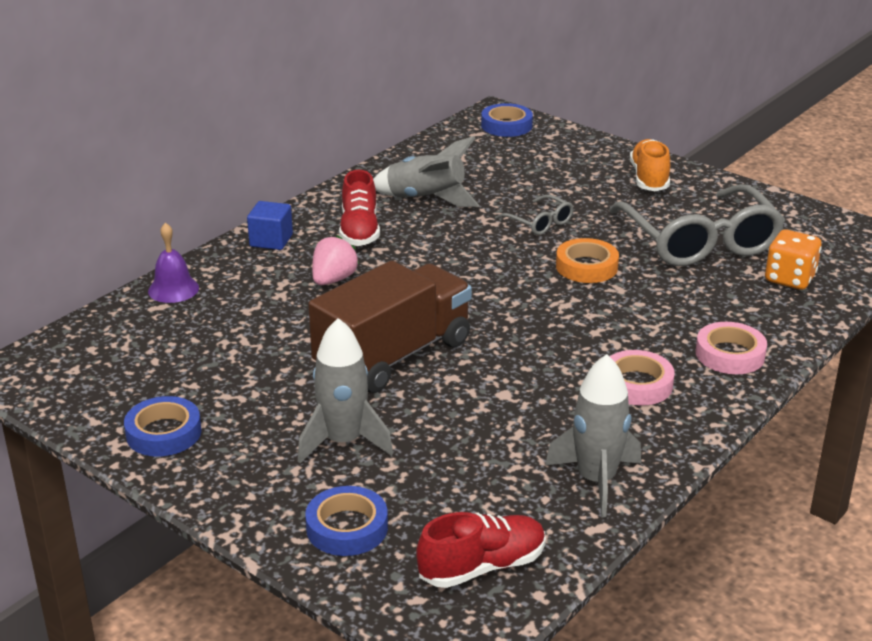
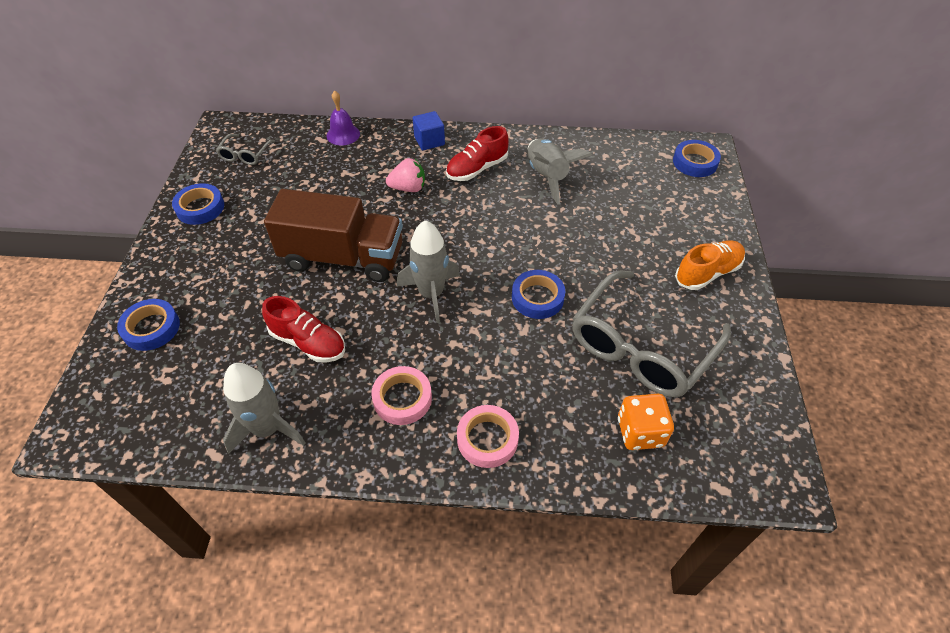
camera: 55 degrees right, 20 degrees up
(343, 441) = (236, 283): grey rocket -> grey rocket (431, 294)
(482, 567) = (142, 411): red shoe -> red shoe (308, 342)
(539, 222) = (574, 244): grey glasses -> grey glasses (245, 154)
(586, 267) = (537, 298): orange tape -> blue tape

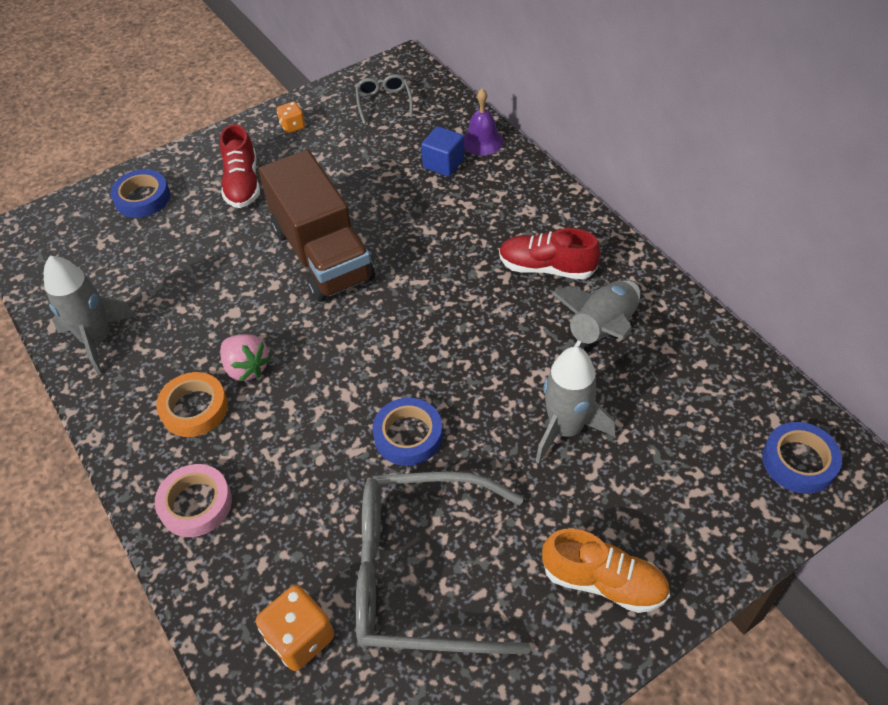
camera: 55 degrees right, 0 degrees up
(200, 208) = (292, 126): blue tape -> orange dice
(245, 154) = (384, 103): grey glasses -> grey glasses turned 105 degrees clockwise
(308, 342) = (205, 301): red shoe -> red shoe (243, 184)
(402, 398) = (194, 408): pink tape -> orange tape
(408, 188) = (459, 236): pink strawberry -> pink strawberry (246, 368)
(429, 141) = (546, 205): blue cube -> blue cube (443, 163)
(431, 294) = (336, 346): grey rocket -> grey rocket (565, 429)

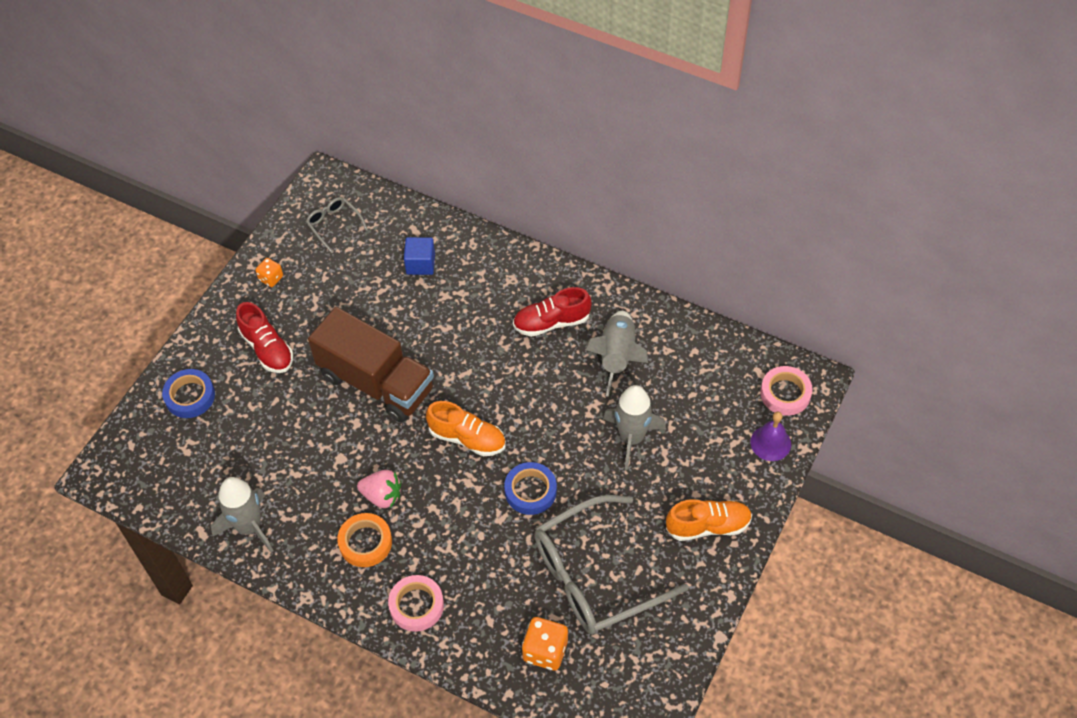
camera: 30 degrees left, 5 degrees up
(377, 348) = (467, 438): none -> orange shoe
(482, 141) = (439, 231): purple bell -> purple bell (770, 443)
(799, 461) = (785, 393): blue tape -> pink tape

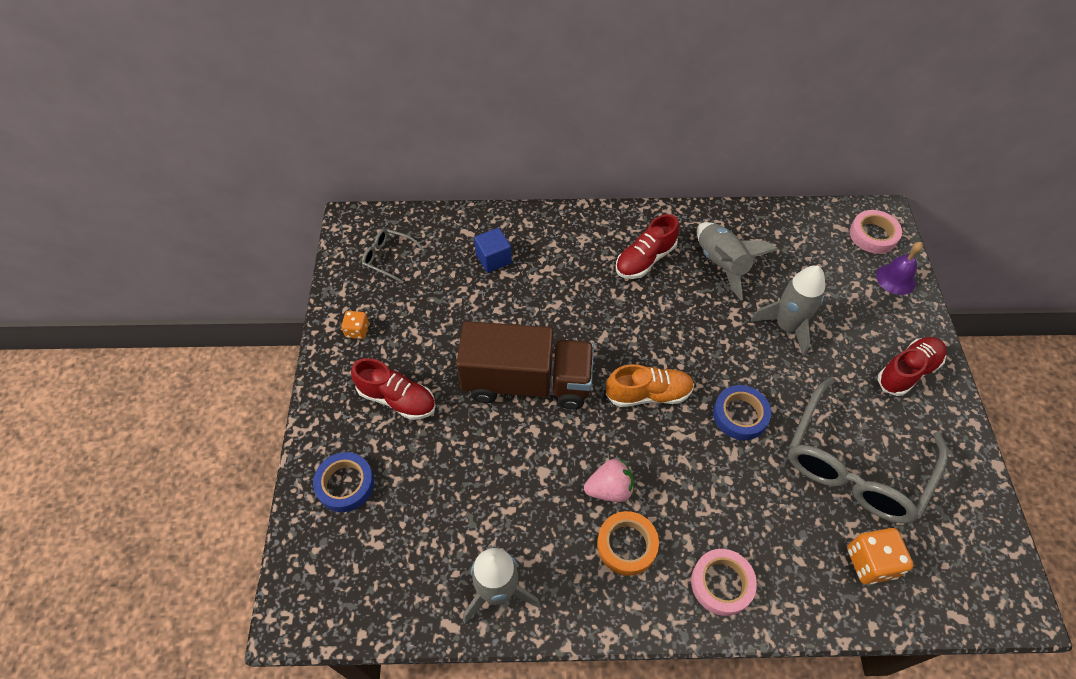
camera: 30 degrees left, 0 degrees up
(708, 526) = (907, 371): orange shoe -> red shoe

